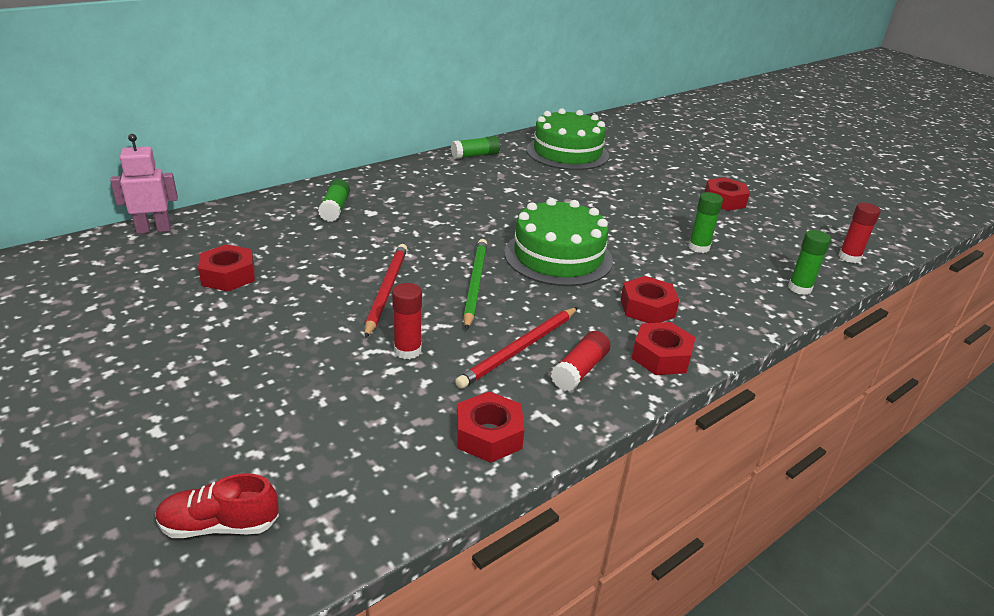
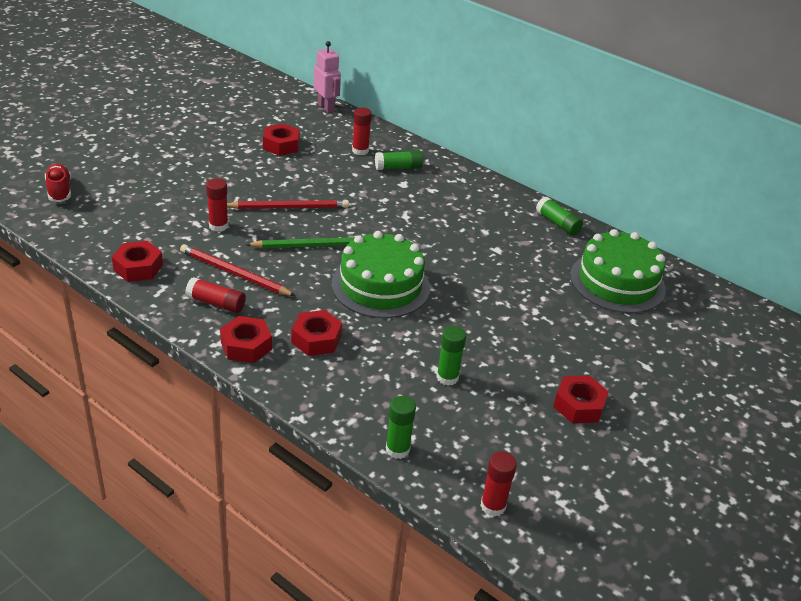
camera: 75 degrees right, 5 degrees up
(282, 224) = (360, 151): none -> red glue stick

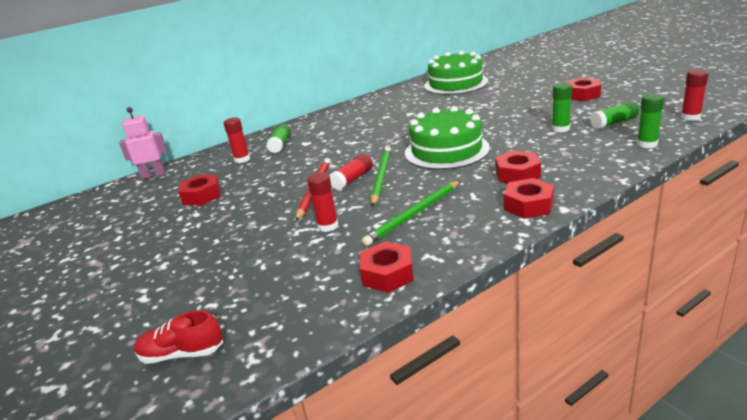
camera: 65 degrees left, 10 degrees down
(216, 303) = (461, 223): red glue stick -> red glue stick (352, 179)
(234, 273) = (414, 214): red pencil -> green pencil
(557, 223) = (385, 96): green glue stick -> green glue stick (614, 123)

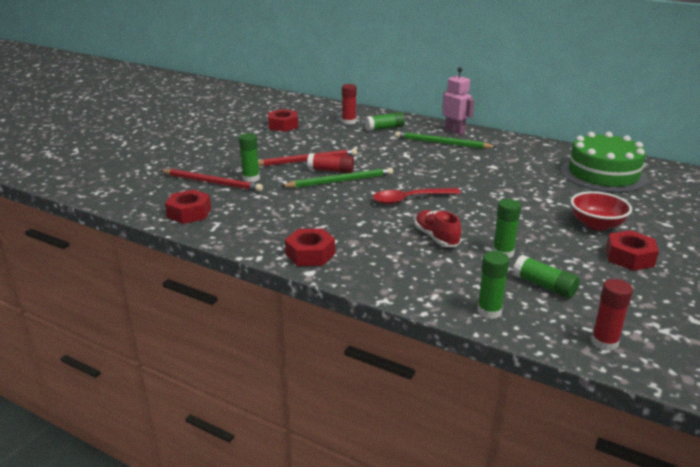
camera: 60 degrees right, 0 degrees up
(153, 175) = (309, 101): pink robot -> pink robot (454, 131)
(182, 354) = (101, 172): red shoe -> red shoe (436, 238)
(315, 253) = (212, 182): none -> red pencil
(328, 226) = (251, 178): red glue stick -> green glue stick
(414, 214) = (278, 207): green pencil -> green pencil (442, 143)
(446, 150) = (409, 199): green cake -> red spoon
(517, 174) = (372, 241): red nut -> none
(532, 96) = (596, 225): none -> red bowl

